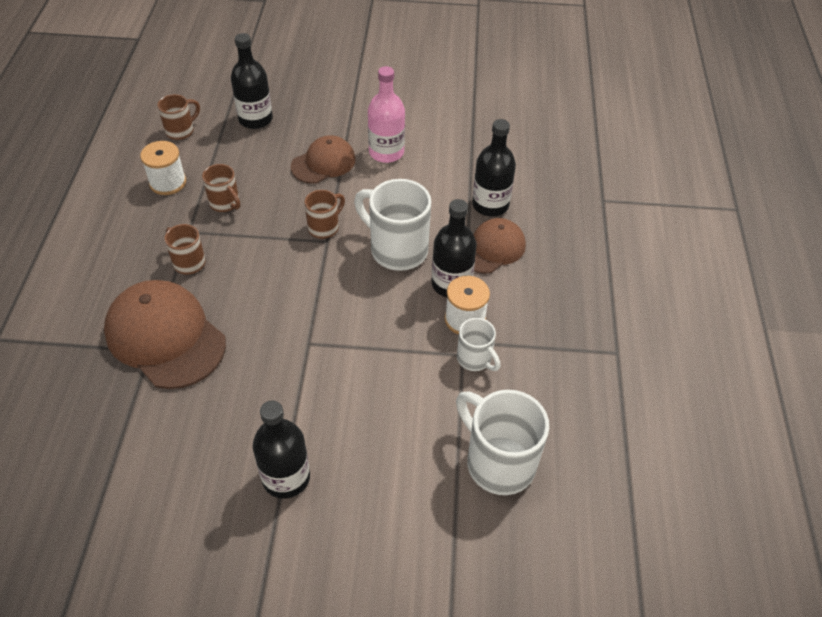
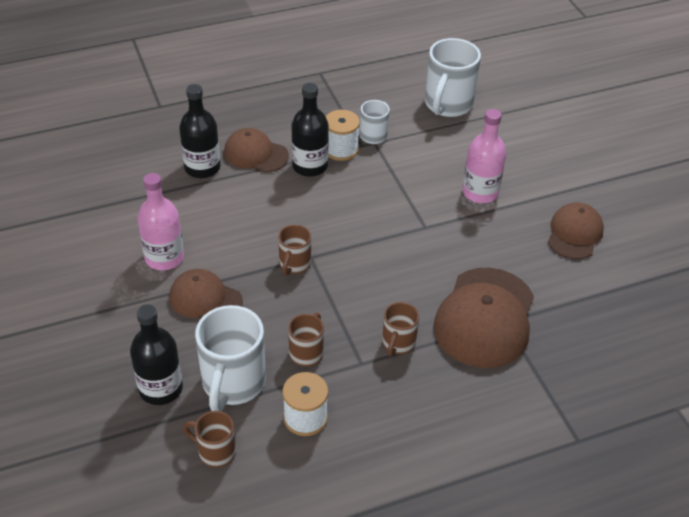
camera: 115 degrees left, 5 degrees down
(207, 480) = (574, 233): none -> brown cap
(286, 477) = (539, 195): black bottle -> none
(324, 227) = (294, 265): brown mug -> brown mug turned 90 degrees counterclockwise
(327, 418) = (480, 192): none -> pink bottle
(397, 249) = (292, 208): white mug -> white mug (233, 383)

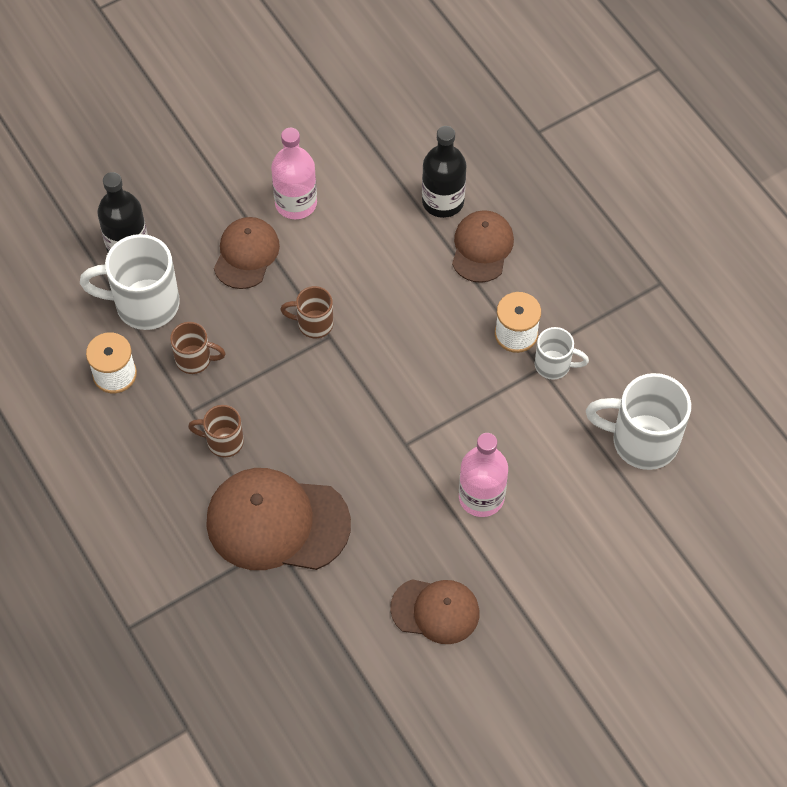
camera: 80 degrees right, 15 degrees up
(215, 452) = (64, 308): brown mug -> none
(310, 166) = (476, 307): black bottle -> none

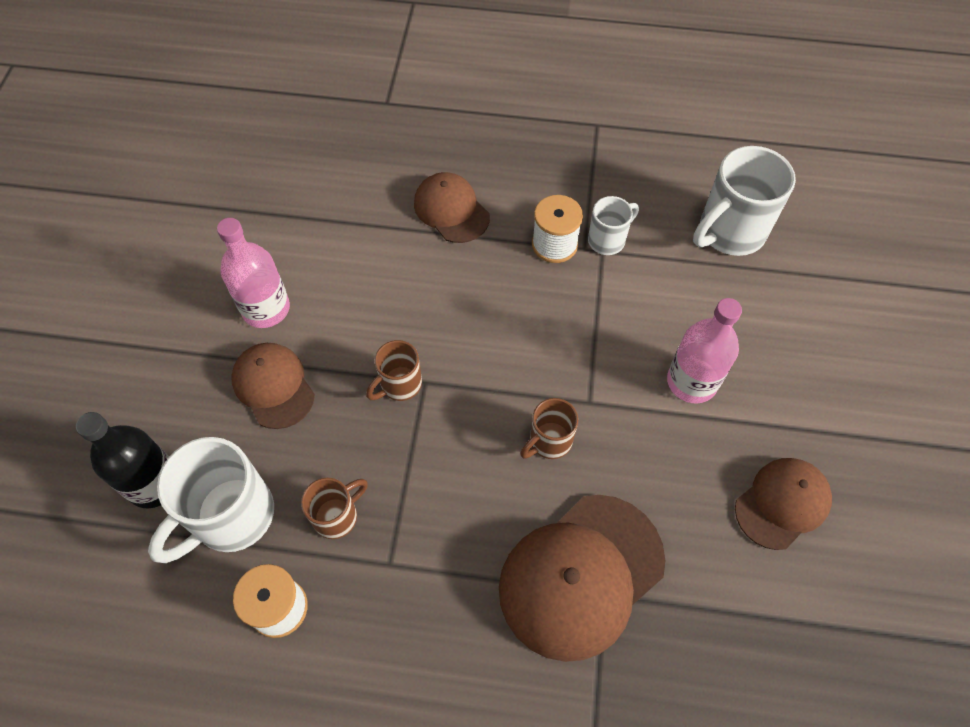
camera: 50 degrees left, 0 degrees up
(223, 441) = (450, 558): brown mug -> brown mug (549, 441)
(443, 201) = (380, 205): black bottle -> none

